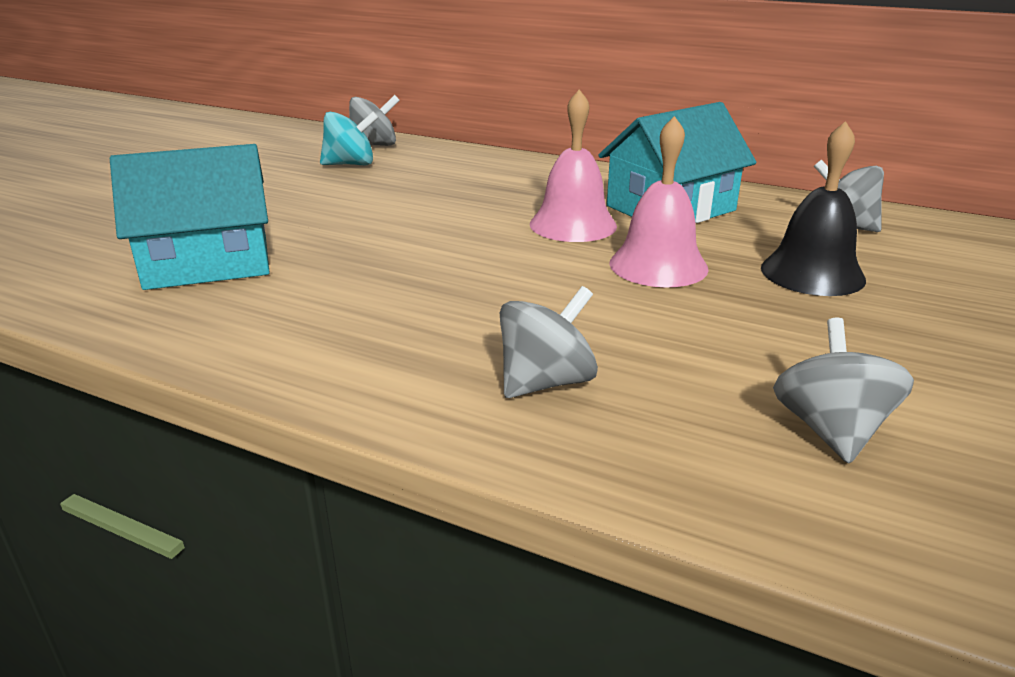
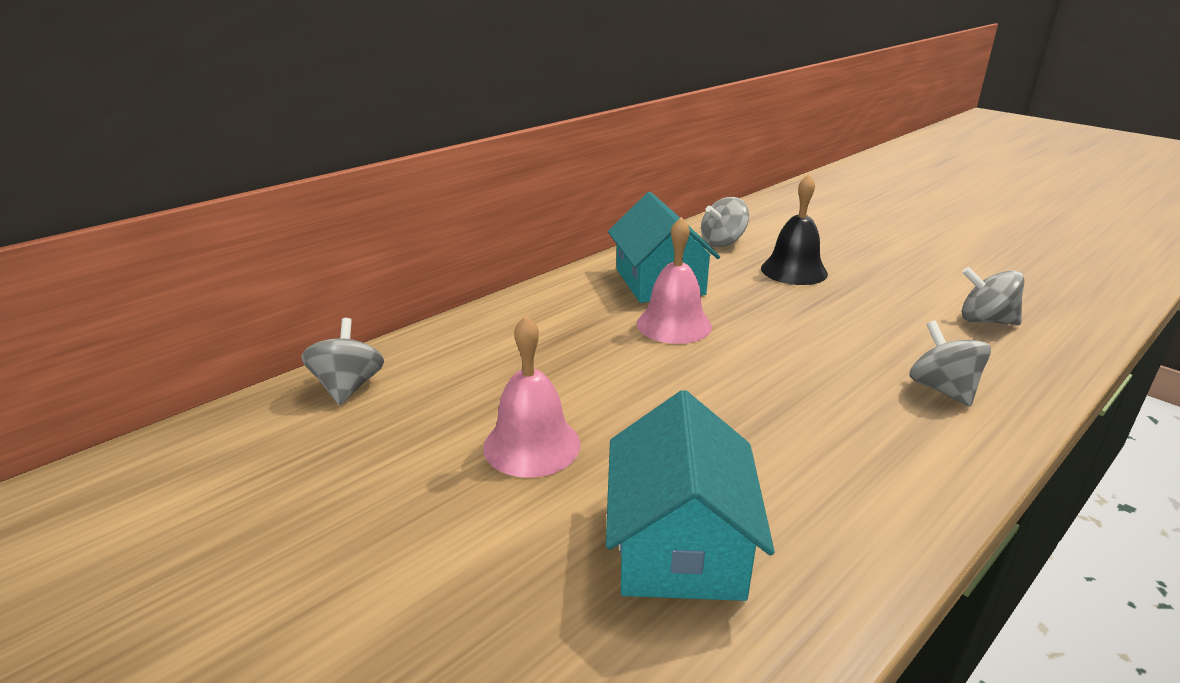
camera: 70 degrees left, 0 degrees up
(350, 164) = (408, 412): turquoise spinning top -> none
(658, 265) = (767, 312): pink bell -> pink bell (532, 445)

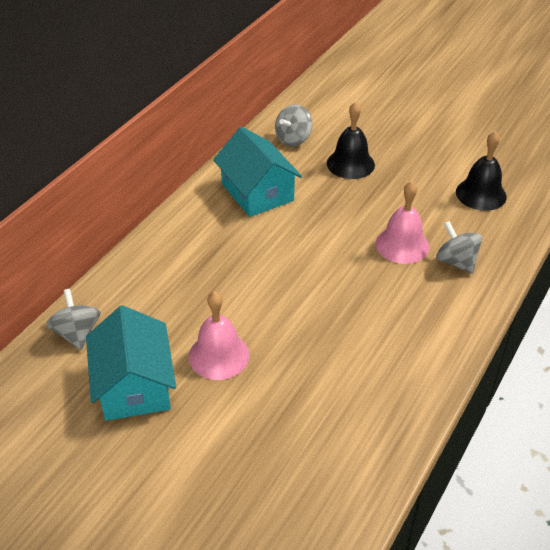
camera: 15 degrees left, 15 degrees up
(674, 324) = (279, 234): pink bell -> pink bell (402, 245)
(680, 544) = (324, 404): turquoise house -> turquoise house (134, 385)
(985, 320) = (481, 194): grey spinning top -> black bell

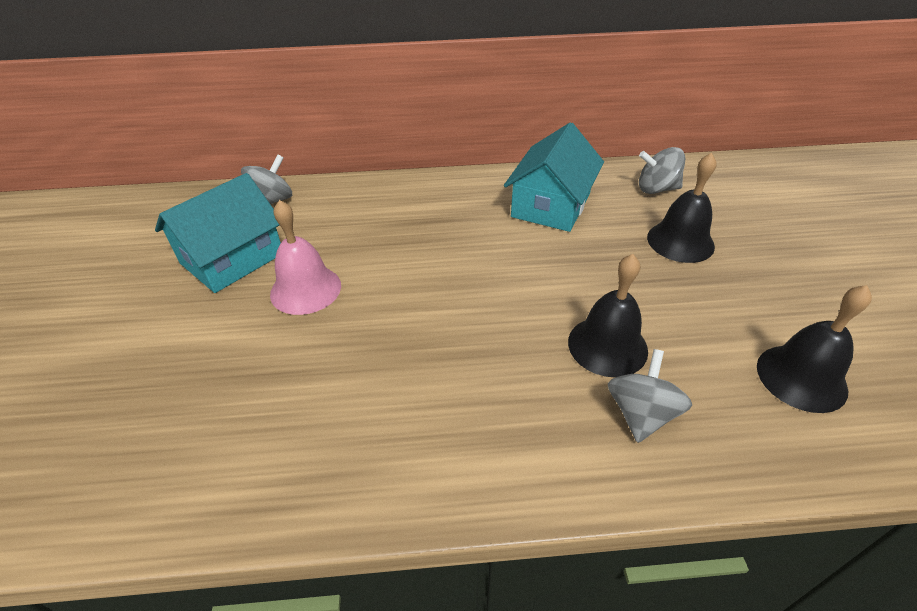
camera: 55 degrees right, 0 degrees up
(402, 245) = (607, 346): pink bell -> black bell

